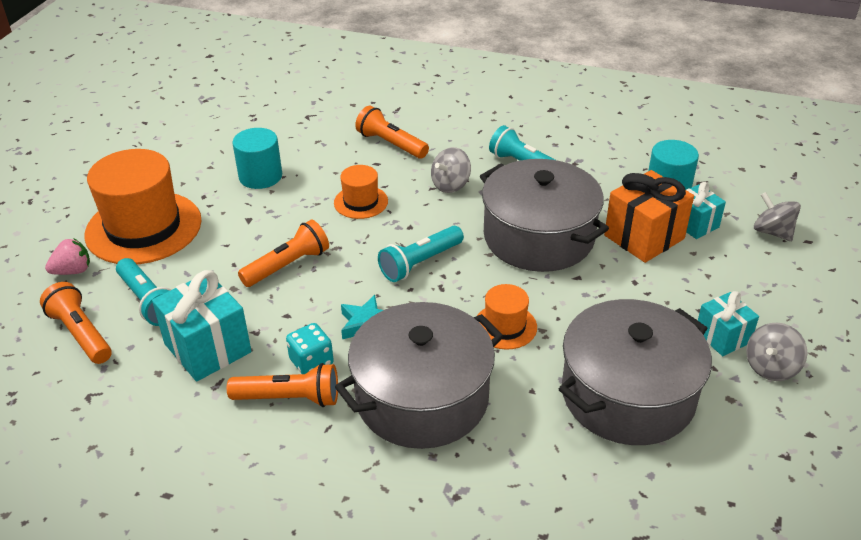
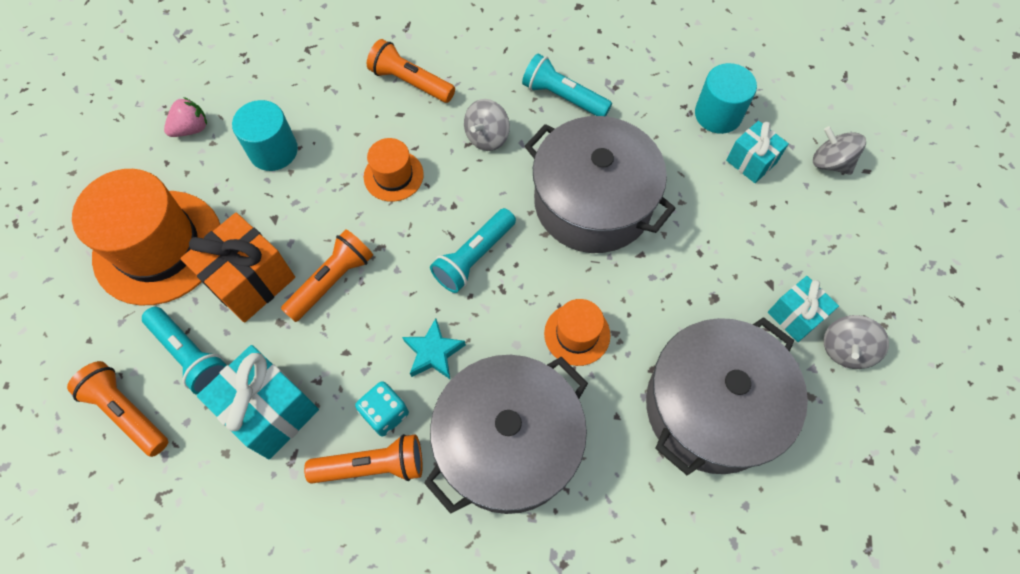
camera: 10 degrees left, 25 degrees up
(73, 271) = (94, 323): pink strawberry -> pink strawberry (191, 129)
(644, 237) = (702, 187): orange gift -> orange gift (251, 281)

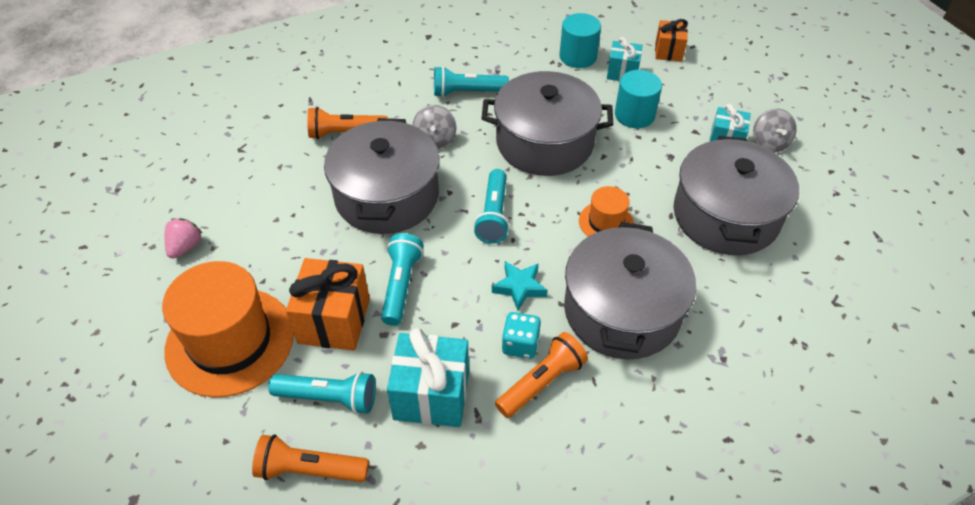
camera: 35 degrees left, 15 degrees down
(273, 151) = (273, 227): turquoise cylinder -> turquoise cylinder (634, 115)
(332, 281) = (401, 285): orange flashlight -> turquoise flashlight
(393, 176) = (387, 196): orange hat -> grey pot
(830, 163) = (668, 51): grey spinning top -> orange gift

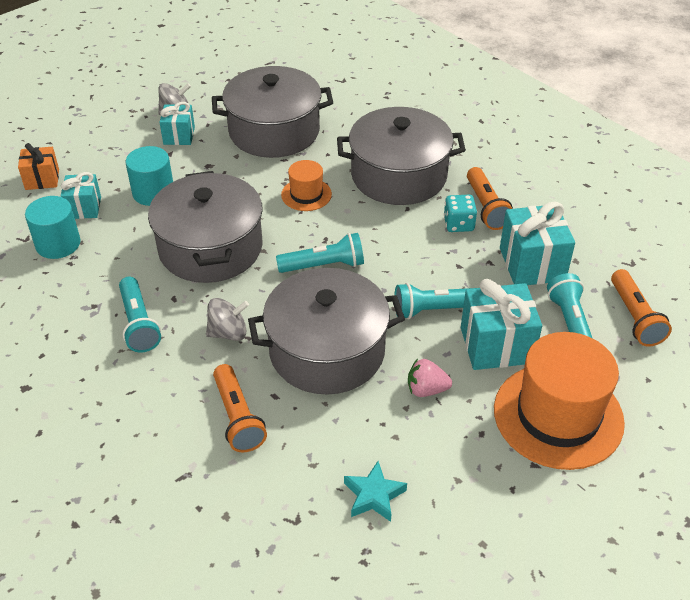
camera: 105 degrees left, 5 degrees down
(185, 247) = (469, 508): pink strawberry -> pink strawberry (426, 389)
(334, 321) = (496, 345): orange gift -> turquoise gift
(519, 287) = (402, 234): turquoise star -> turquoise star (374, 495)
(542, 382) = (486, 207): orange flashlight -> orange flashlight turned 135 degrees counterclockwise

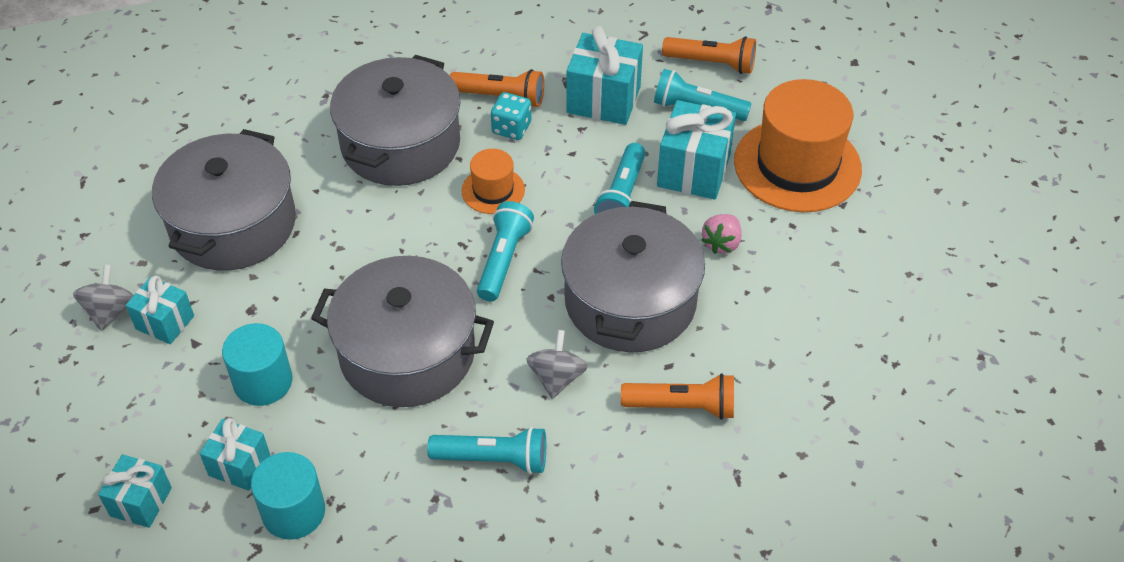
camera: 65 degrees left, 5 degrees up
(42, 179) = (141, 502): orange gift -> turquoise gift
(306, 194) = (375, 234): orange hat -> orange hat (493, 190)
(374, 495) = (827, 330): turquoise star -> none

